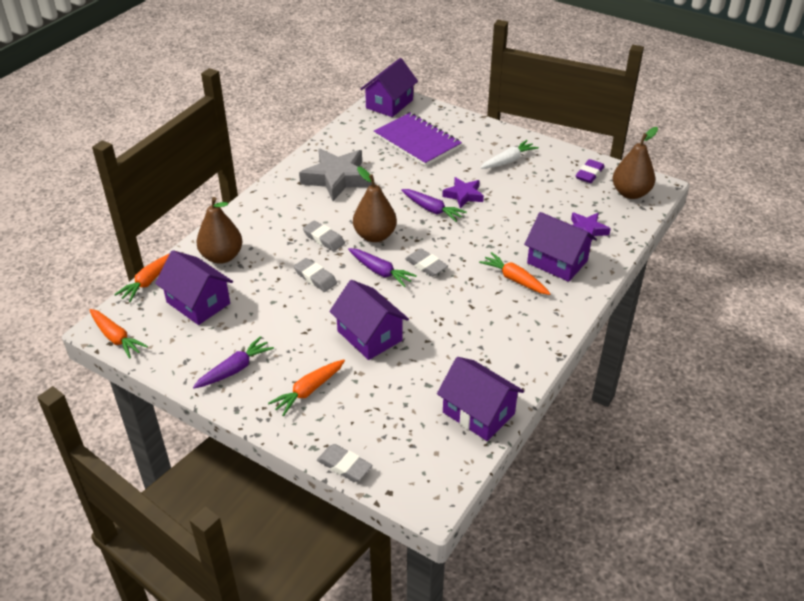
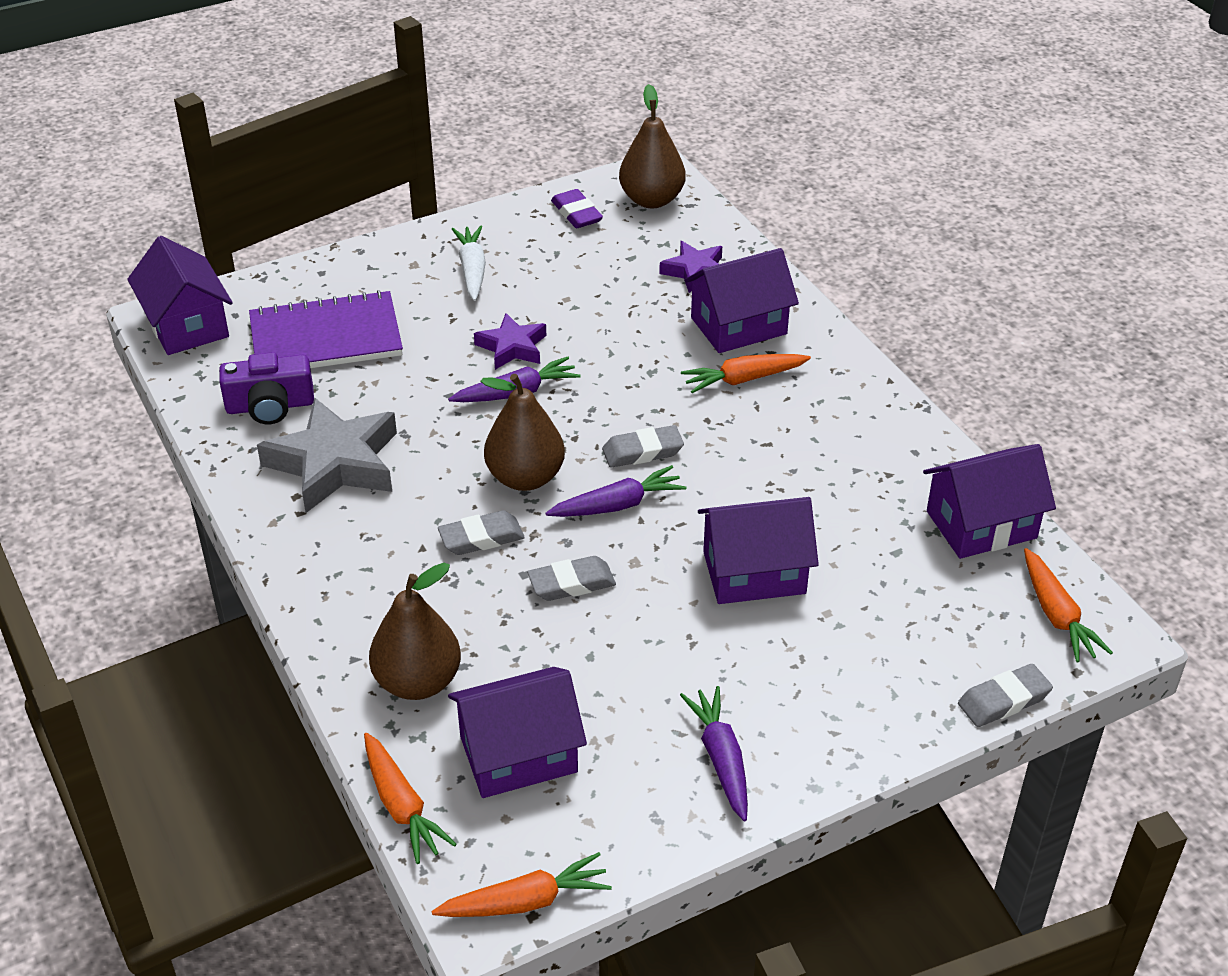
camera: 60 degrees left, 0 degrees up
(308, 391) = (828, 685): orange carrot -> orange carrot (1057, 615)
(358, 146) = (270, 406): none -> purple camera

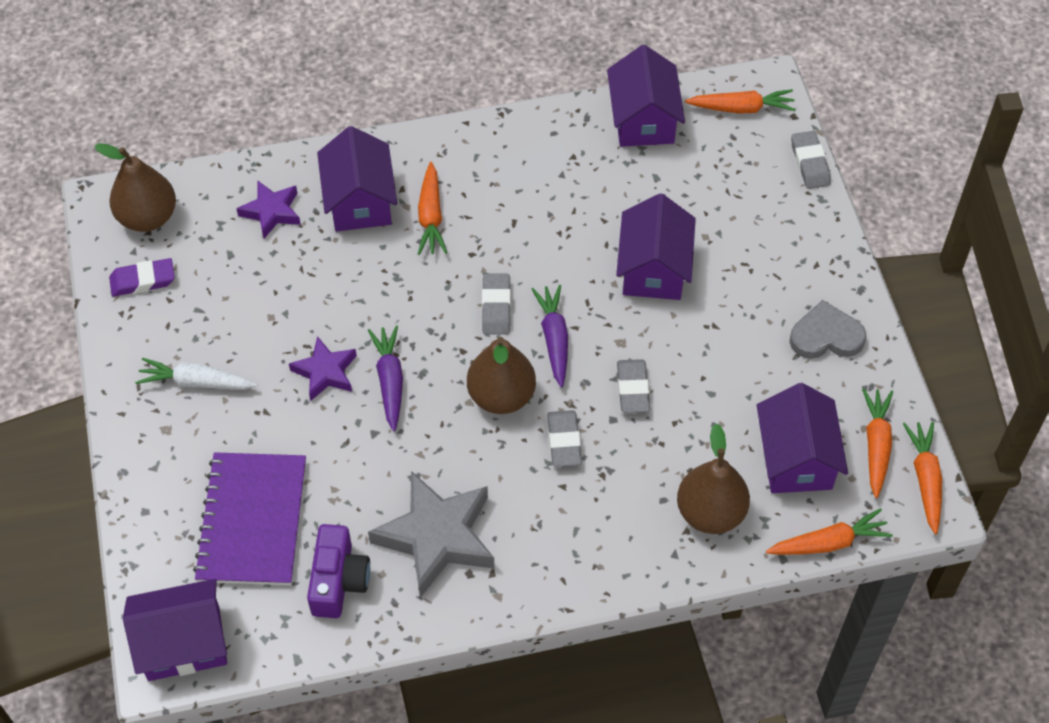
camera: 75 degrees left, 15 degrees up
(564, 837) = (876, 445): none -> orange carrot
(721, 759) = (826, 336): purple carrot -> grey heart

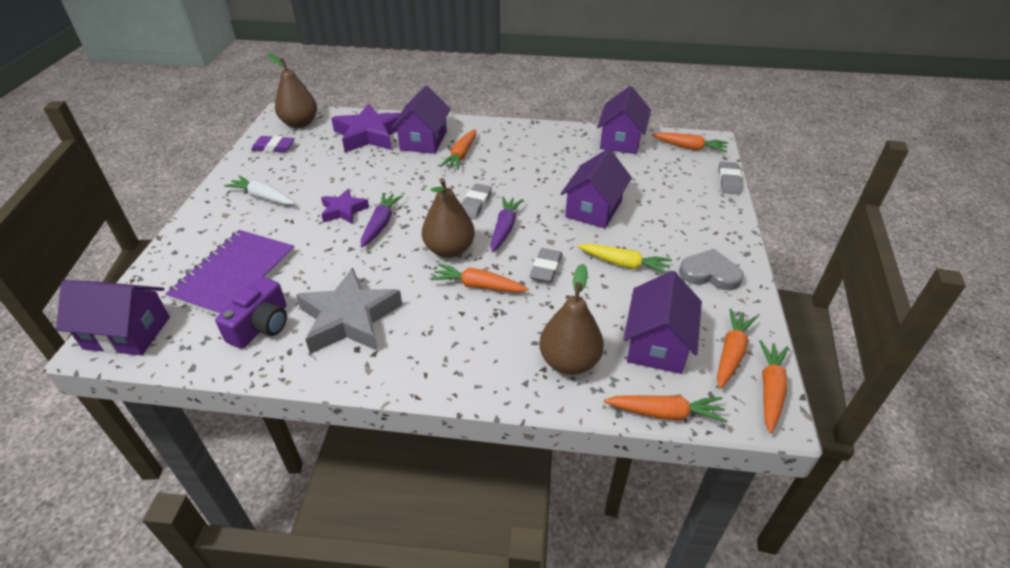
camera: 20 degrees right, 15 degrees down
(271, 212) = (369, 135): purple star -> purple star, size x1.78
(564, 441) = (478, 286): grey eraser -> orange carrot
(722, 352) = (624, 264): none -> yellow carrot

